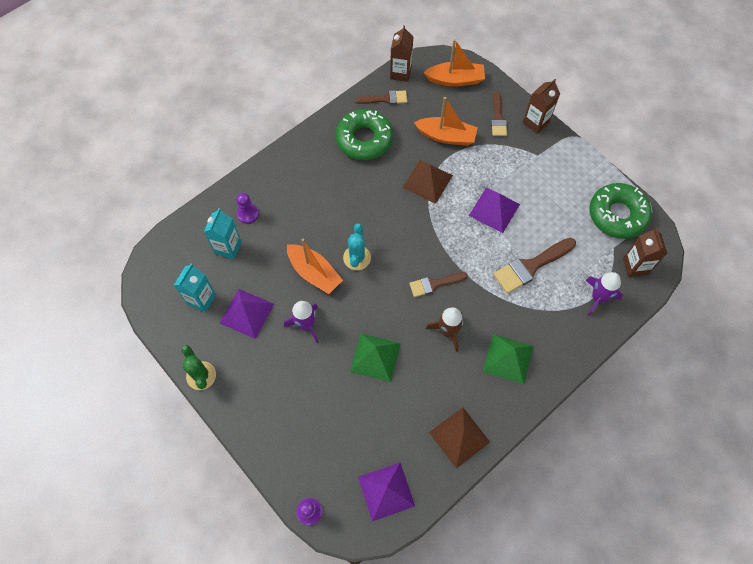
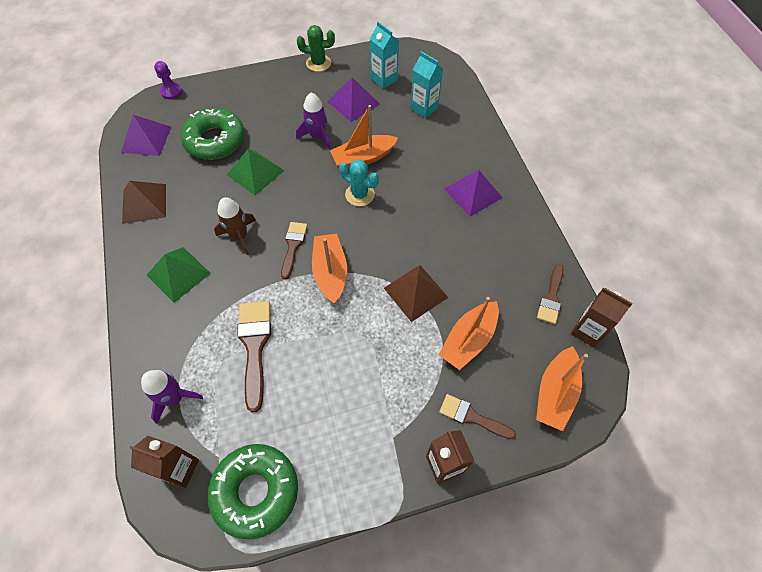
camera: 115 degrees right, 5 degrees down
(248, 214) = (452, 131): purple pawn -> none
(364, 139) = (499, 254): green donut -> green donut (215, 140)
(443, 245) = (330, 272): none -> orange boat
(494, 209) = (344, 344): purple pyramid -> purple pyramid (473, 193)

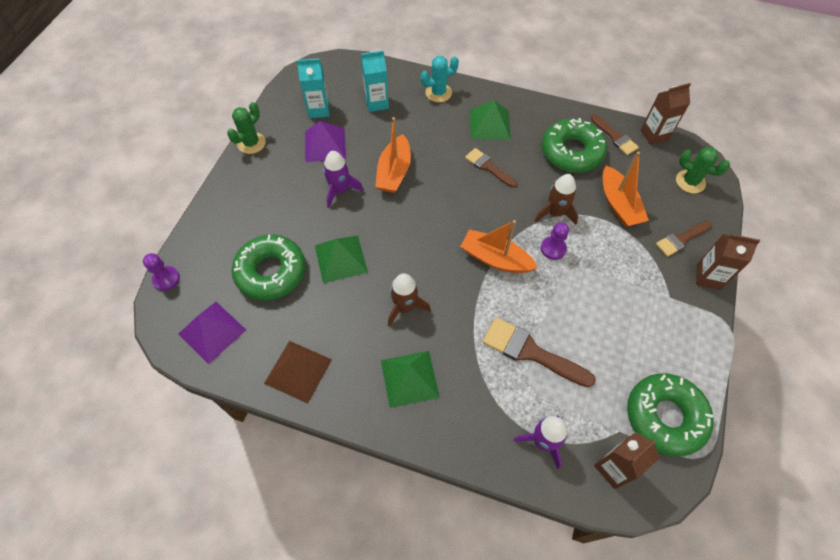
camera: 55 degrees left, 0 degrees up
(293, 246) = (448, 271): brown brush -> brown brush (488, 167)
(360, 194) = (431, 196): turquoise cactus -> turquoise cactus (438, 93)
(374, 310) = (553, 248): none -> purple pawn
(415, 292) = (555, 213): brown pyramid -> brown rocket
(473, 193) = (490, 124): purple pyramid -> green pyramid
(498, 270) = (571, 152): none -> green donut
(555, 393) = (690, 182): orange boat -> green cactus

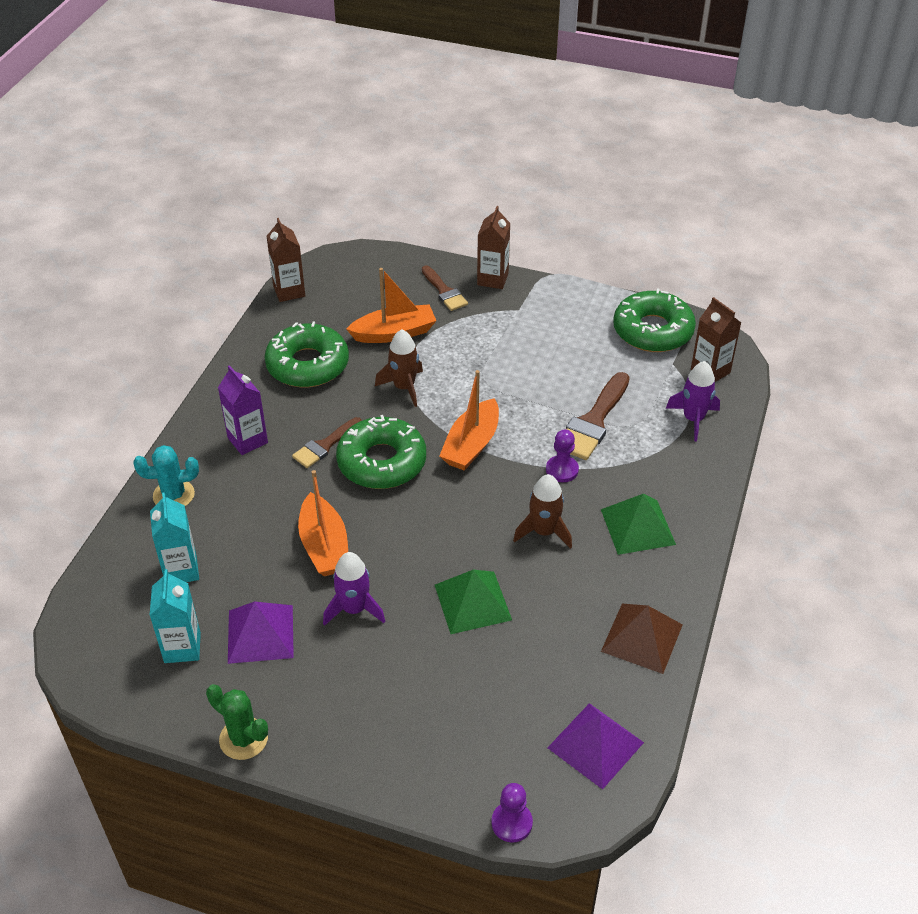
camera: 90 degrees left, 15 degrees down
(271, 272) = (496, 683): green donut -> green donut (382, 462)
(394, 172) = (324, 546): orange boat -> orange boat turned 60 degrees clockwise
(438, 93) = (174, 495): turquoise cactus -> turquoise cactus turned 75 degrees counterclockwise
(490, 124) = (247, 440): green pyramid -> purple carton
(553, 248) = (456, 393): purple pawn -> purple pawn (562, 470)
(615, 137) = (288, 324): brown brush -> none
(690, 182) = (364, 273): green cactus -> none

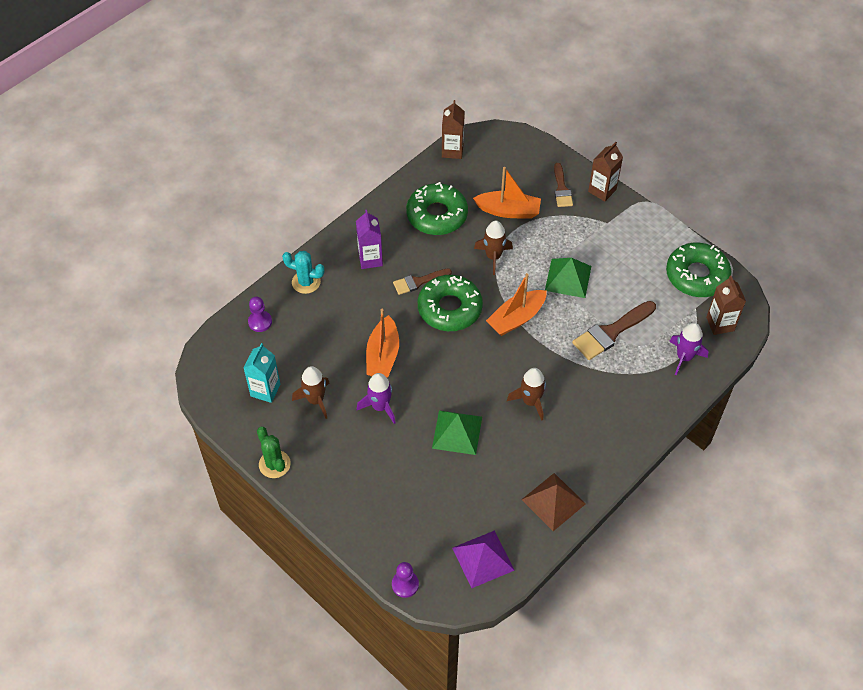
camera: 25 degrees right, 10 degrees up
(181, 570) = (287, 337): turquoise carton -> none
(260, 634) = (315, 400): purple pyramid -> brown rocket
(562, 470) = (568, 361): purple pawn -> purple pawn (260, 322)
(637, 526) = (596, 423): green pyramid -> green pyramid (568, 278)

